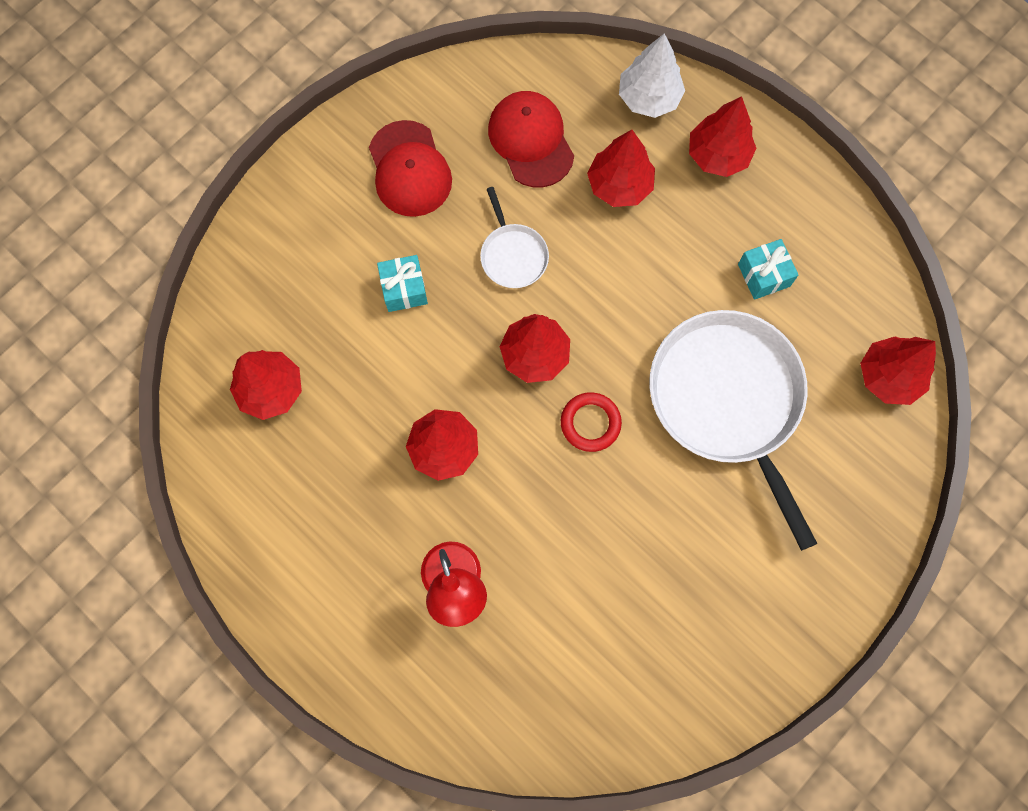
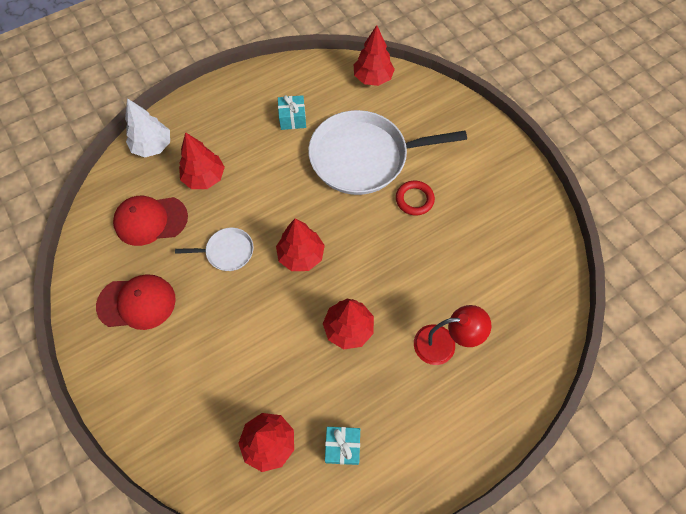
camera: 75 degrees left, 10 degrees down
(404, 289) = (225, 328): turquoise gift -> turquoise gift (342, 447)
(590, 423) = (356, 234): red ring -> red ring (414, 199)
(717, 155) = (207, 121): red tree -> none

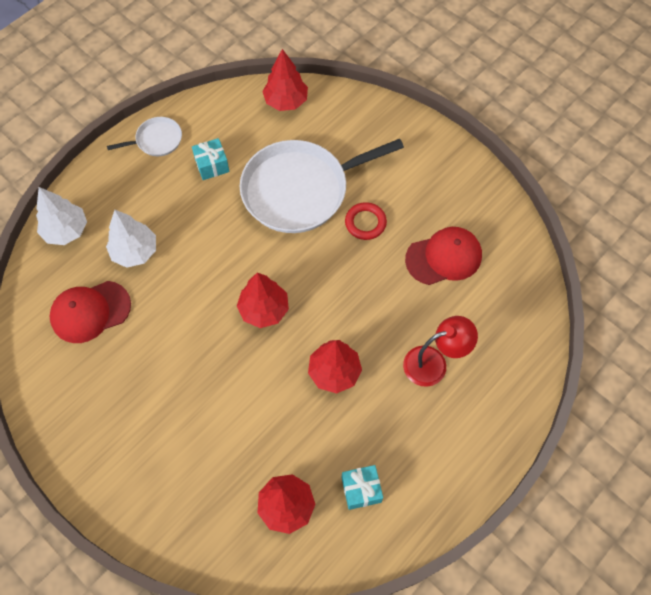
camera: 15 degrees left, 0 degrees up
(137, 303) = (104, 402): red cap -> red cap (444, 257)
(204, 177) = (135, 251): red tree -> white tree
(227, 251) = (184, 324): white pan -> white pan (156, 140)

